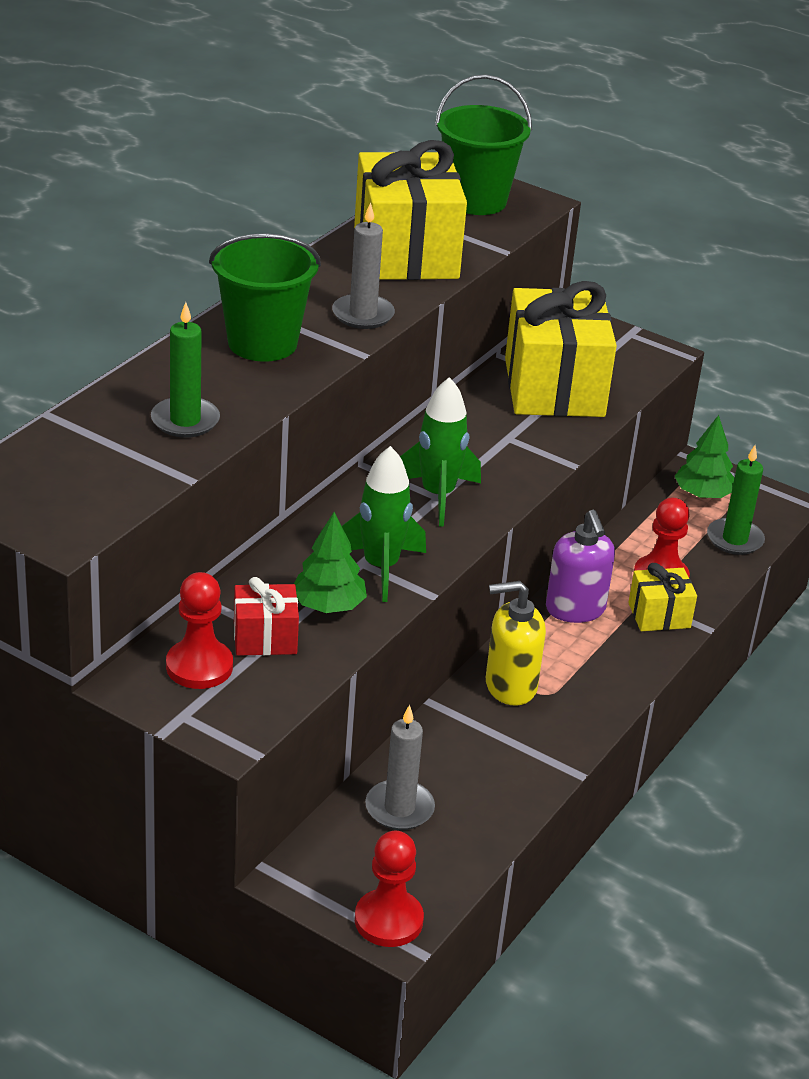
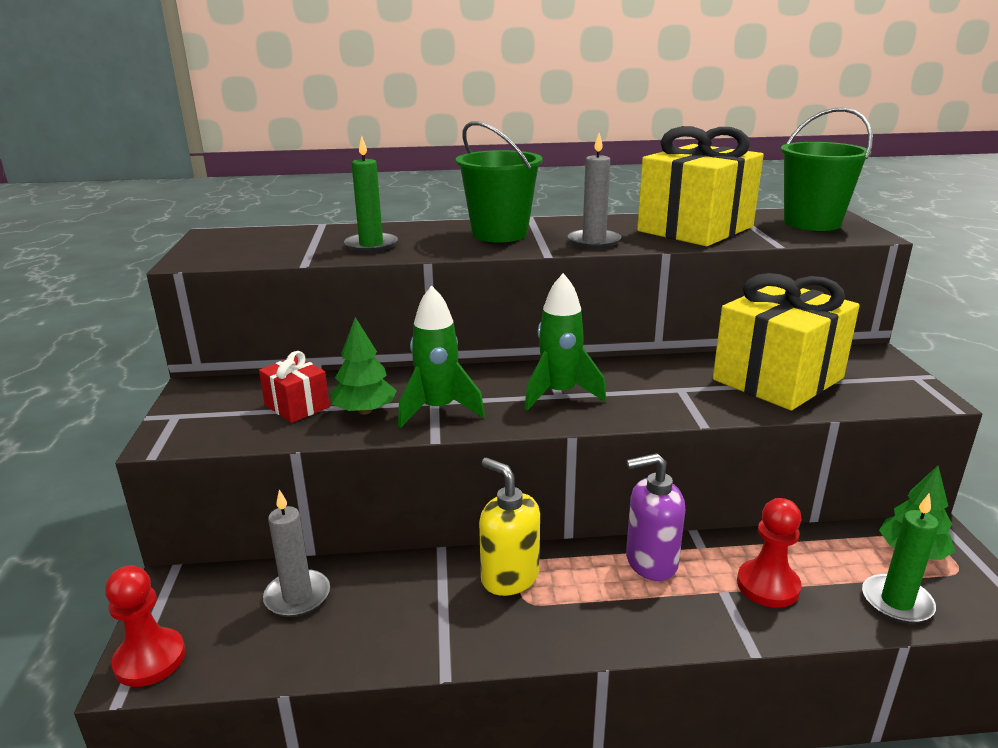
camera: 55 degrees right, 10 degrees down
(199, 666) = (238, 399): red pawn -> none
(575, 609) = (650, 562): purple soap dispenser -> purple soap dispenser turned 45 degrees clockwise
(659, 615) = (719, 611): yellow gift -> none

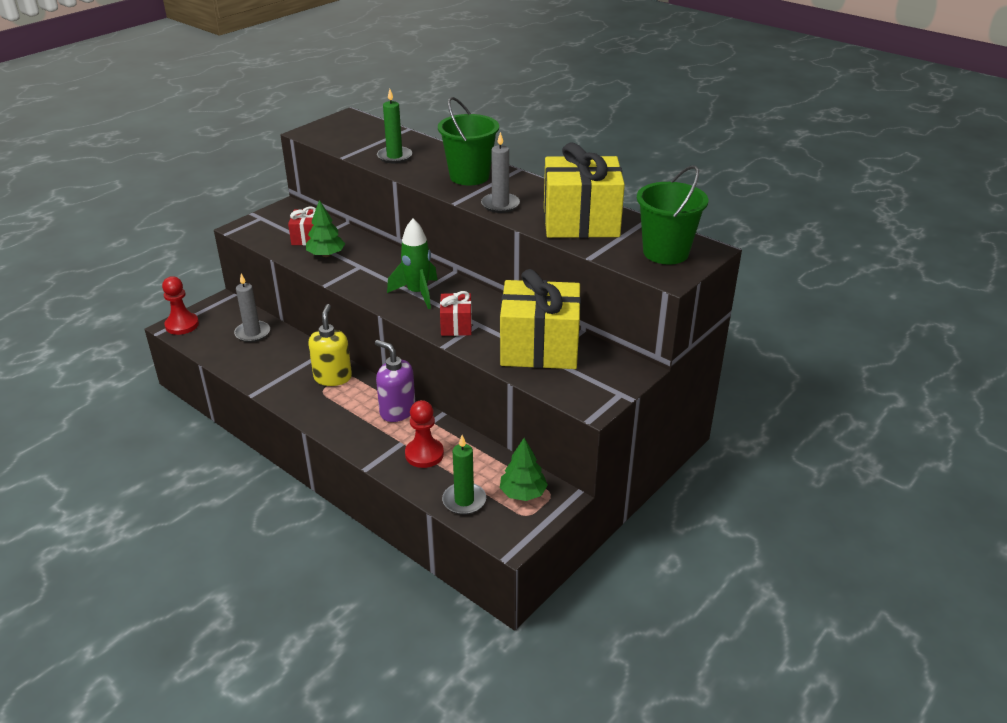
camera: 45 degrees right, 10 degrees up
(438, 410) = (353, 271): green rocket -> none
(667, 401) = (456, 325): none -> red gift

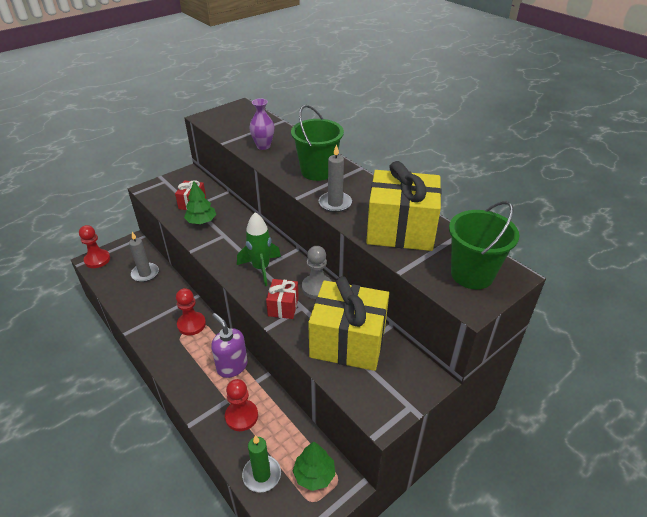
camera: 10 degrees right, 5 degrees up
(333, 377) = (191, 324): yellow soap dispenser -> red pawn
(394, 156) = (263, 146): green candle -> purple vase
(489, 305) = (317, 287): none -> grey pawn

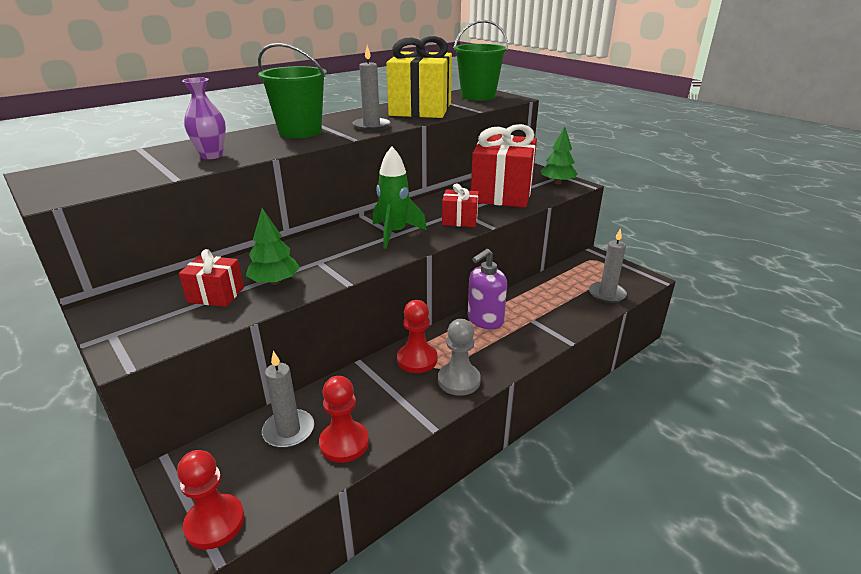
camera: 90 degrees left, 10 degrees down
(241, 416) = (549, 309): red pawn -> red pawn (344, 443)
(262, 475) = (607, 294): green candle -> grey candle
(314, 475) = (594, 269): green tree -> green tree (557, 183)
(317, 287) = (430, 205): grey pawn -> grey pawn (459, 380)
(348, 342) = (502, 193): yellow gift -> red gift

